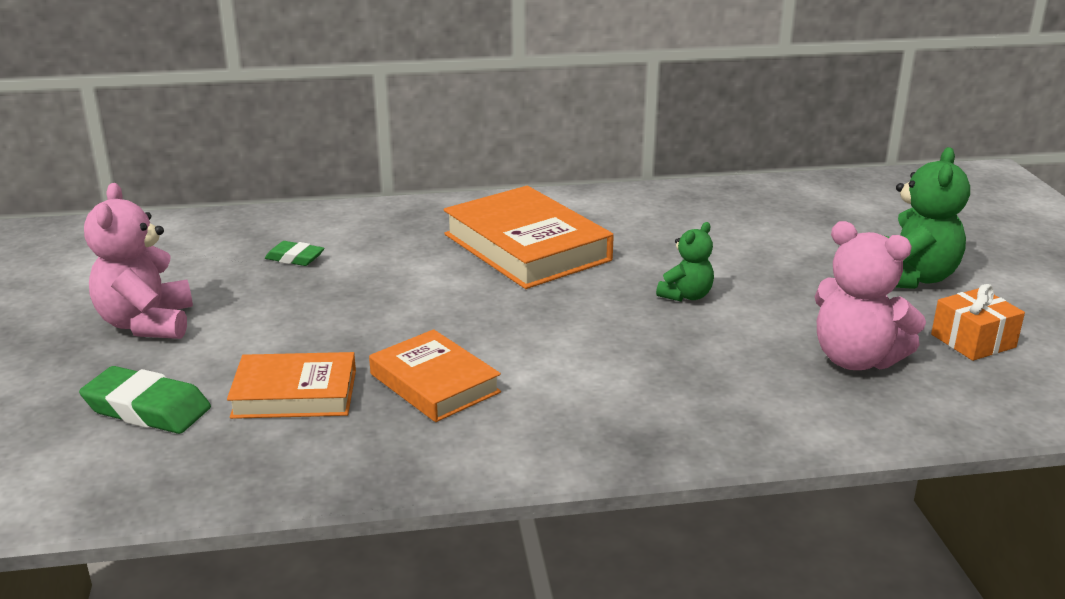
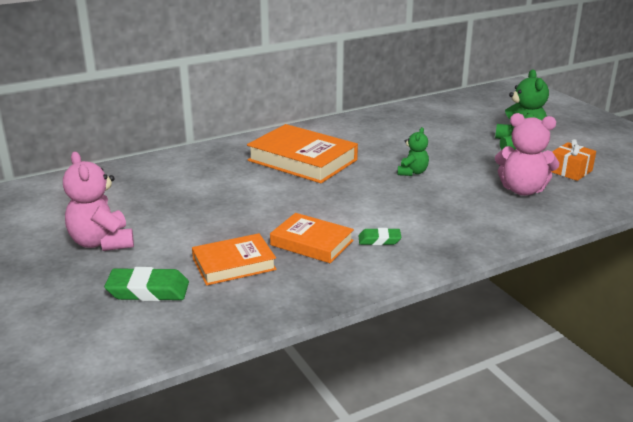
camera: 20 degrees left, 0 degrees up
(295, 258) = (165, 188): green eraser -> green eraser (379, 240)

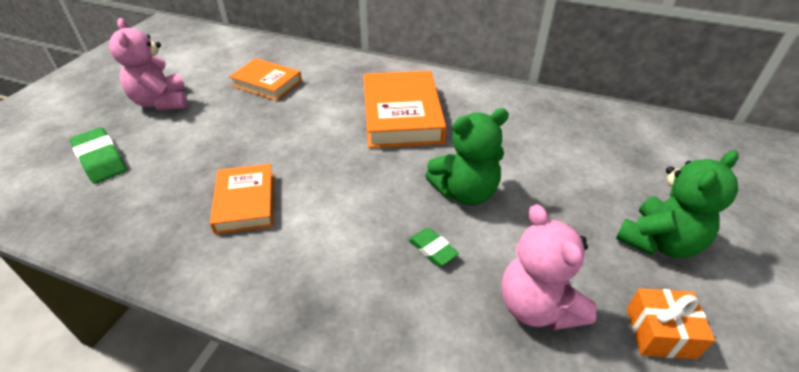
camera: 50 degrees right, 15 degrees up
(102, 242) = (161, 102): pink teddy bear -> pink teddy bear turned 45 degrees counterclockwise
(234, 264) = (172, 179): orange book -> orange book (267, 83)
(379, 240) = (289, 244): green eraser -> green eraser (433, 249)
(412, 172) = (465, 192): green teddy bear -> green teddy bear, size x1.73

